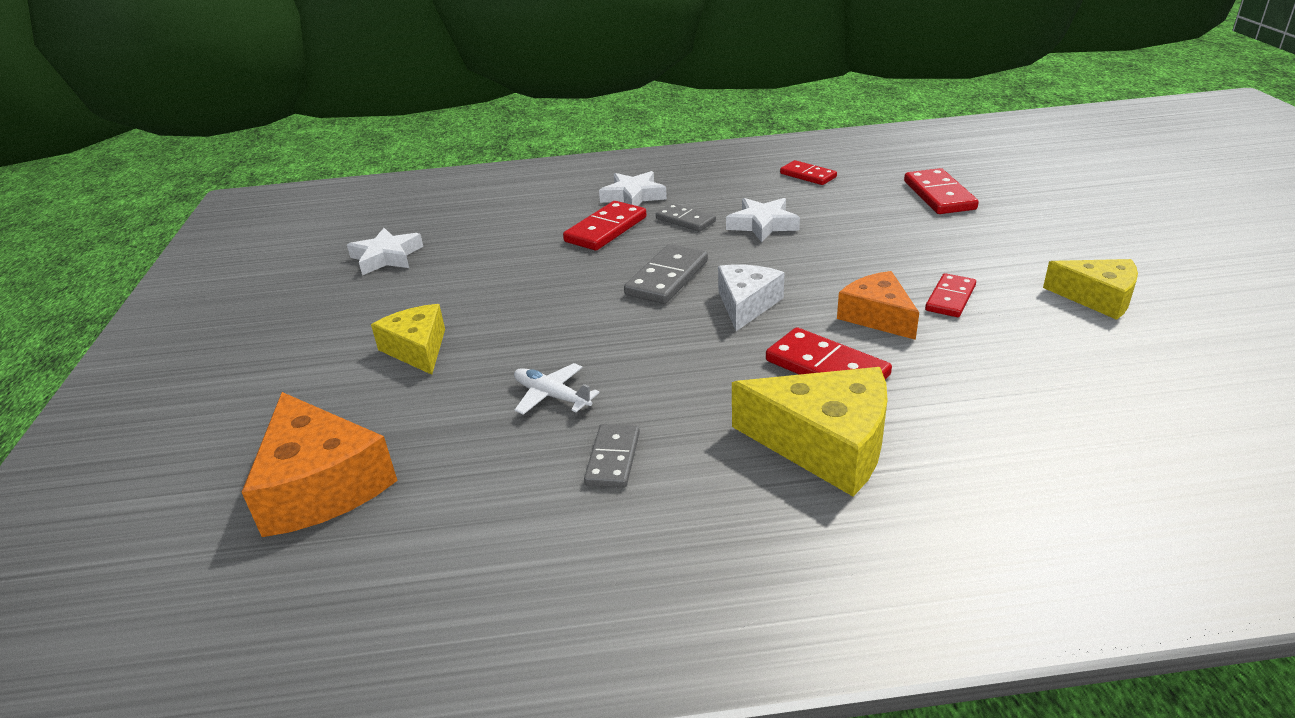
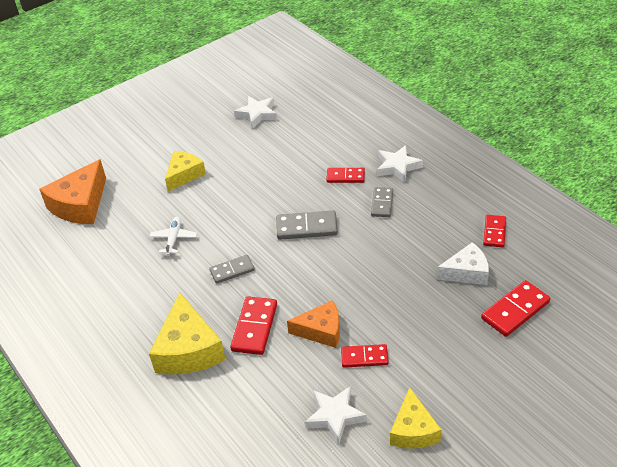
camera: 60 degrees right, 10 degrees up
(606, 229) = (345, 177): red domino -> red domino, size x0.66
(613, 458) = (140, 281): grey domino -> grey domino (232, 270)
(746, 304) = (299, 271): white cheese -> white cheese (467, 272)
(762, 224) = (401, 239): white star -> white star (335, 416)
(877, 316) = (321, 331): orange cheese -> orange cheese turned 60 degrees clockwise

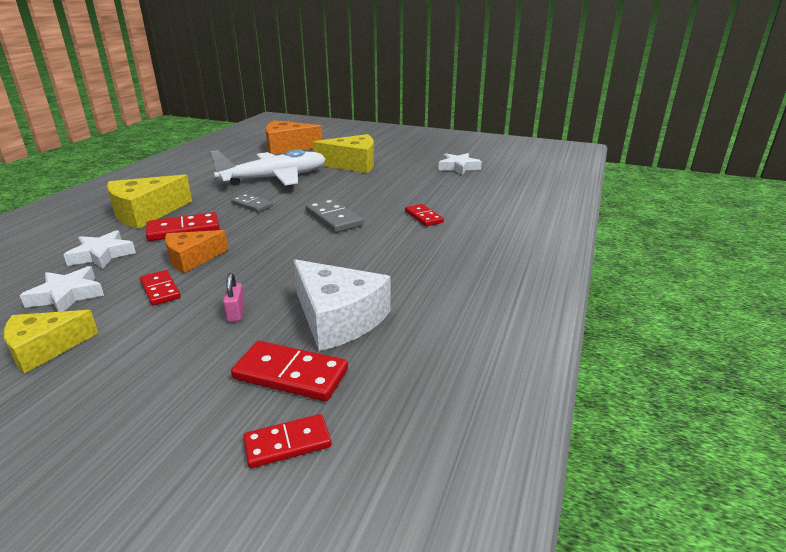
camera: 55 degrees right, 15 degrees down
(174, 239) = (274, 178): white plane -> white plane, size x2.37
(184, 175) = (352, 164): yellow cheese -> yellow cheese, size x1.55
(321, 331) = (192, 259): orange cheese -> orange cheese turned 90 degrees clockwise
(382, 203) = (404, 242): grey domino -> none
(397, 167) = (471, 236): white star -> white star (102, 255)
(427, 321) = (236, 313): none -> pink padlock
(467, 272) = (338, 318): white cheese -> white cheese, size x1.55
(494, 232) = (429, 320): red domino -> red domino (287, 443)

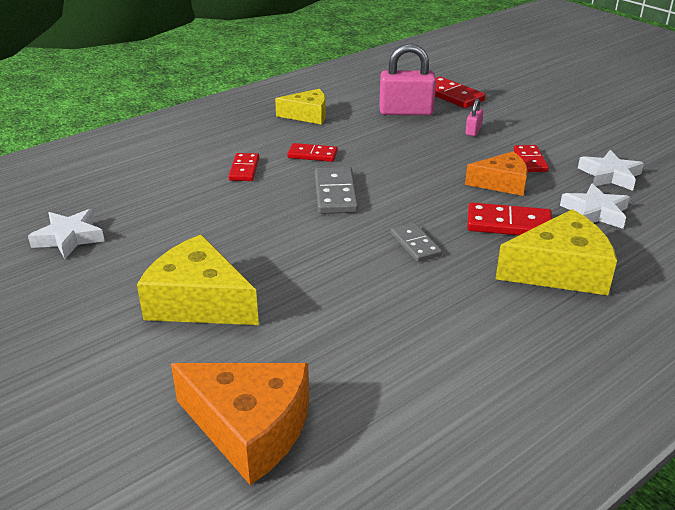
camera: 150 degrees left, 5 degrees up
(45, 348) = (605, 140): yellow cheese -> yellow cheese (308, 115)
(274, 178) = (352, 300): white plane -> none
(287, 443) = (465, 77): red domino -> red domino (312, 155)
(338, 318) = (406, 112): white cheese -> pink padlock

